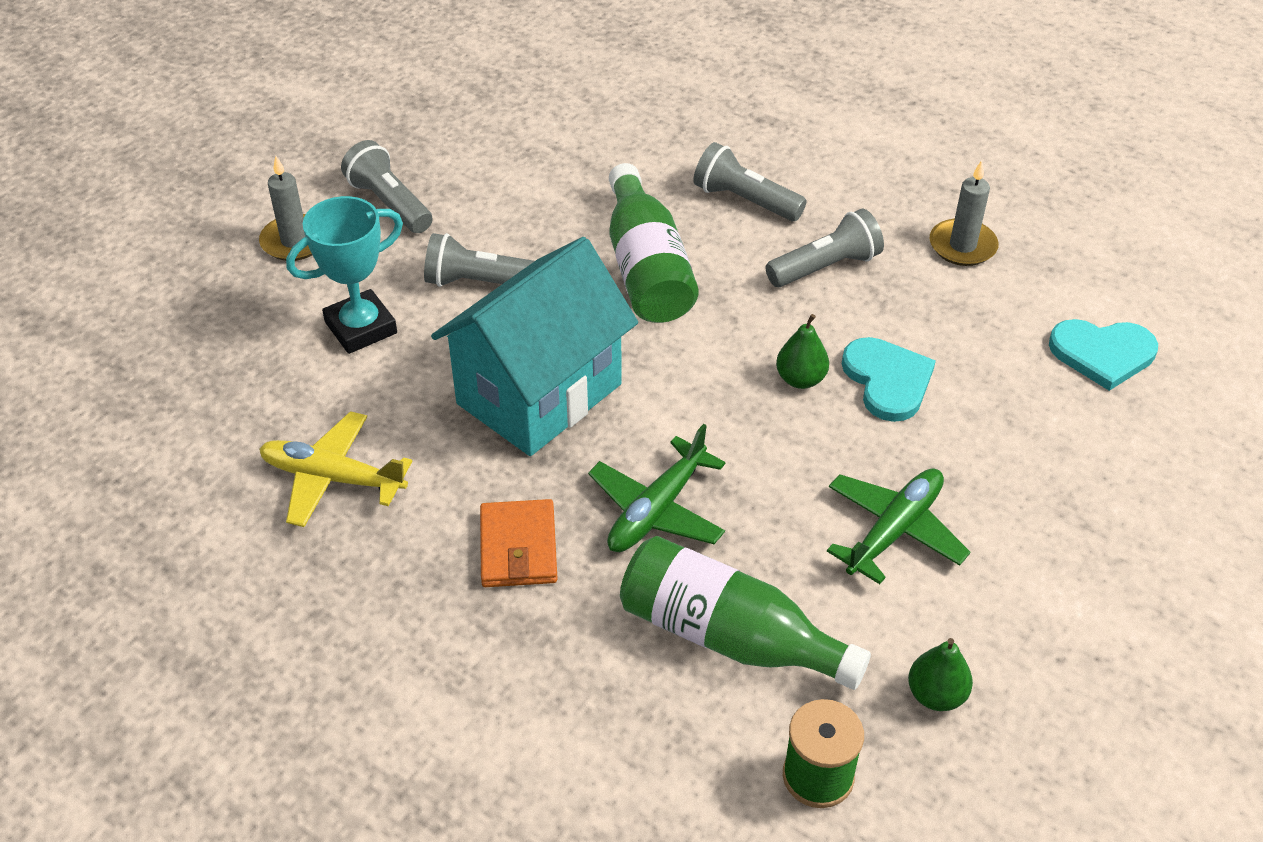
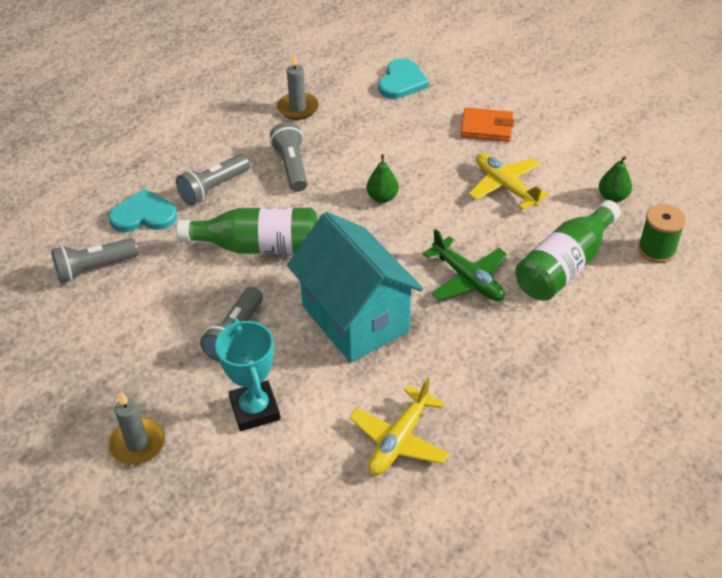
camera: 75 degrees left, 0 degrees up
(389, 203) = (122, 377): grey flashlight -> grey flashlight (94, 268)
(518, 547) = (482, 347): orange wallet -> orange wallet (486, 127)
(887, 380) = (395, 163): turquoise heart -> turquoise heart (144, 215)
(894, 530) = (505, 186): green plane -> yellow plane

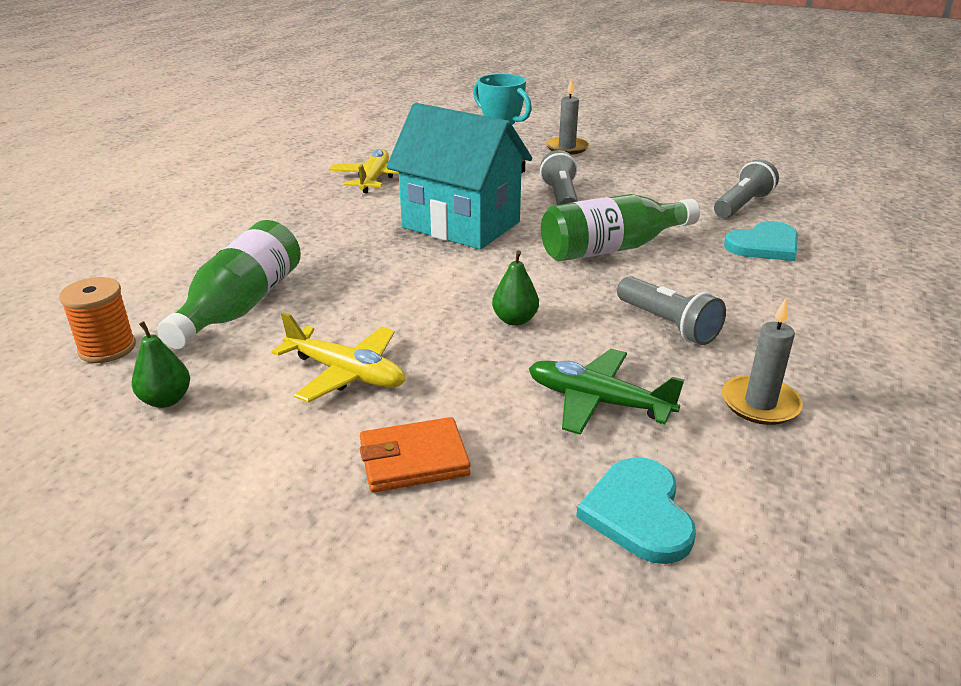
camera: 155 degrees right, 15 degrees down
(213, 188) = (729, 282): grey flashlight -> none
(468, 279) = (359, 272): green plane -> green plane (597, 401)
(656, 250) = (107, 348): green spool -> orange spool

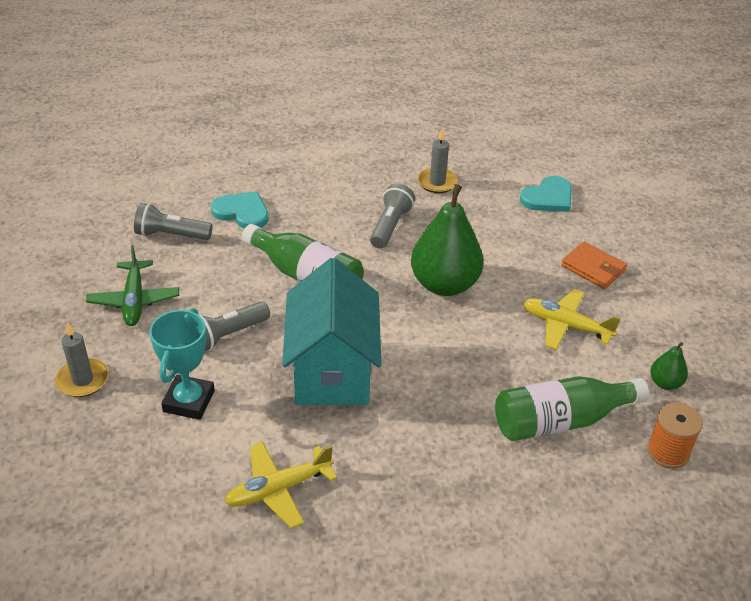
camera: 125 degrees left, 10 degrees up
(346, 373) = (565, 325): yellow plane -> yellow plane turned 60 degrees counterclockwise
(515, 320) = (444, 284): green pear -> green pear, size x2.19
(597, 401) = (489, 229): green plane -> green plane (134, 300)

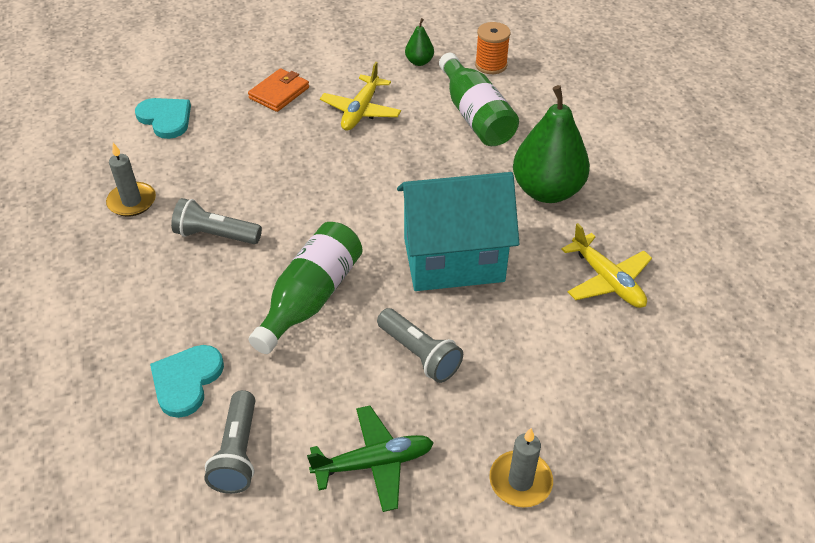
camera: 95 degrees left, 5 degrees up
(189, 401) = (524, 369): turquoise trophy -> none
(444, 284) = (313, 188): green pear -> green pear (547, 191)

